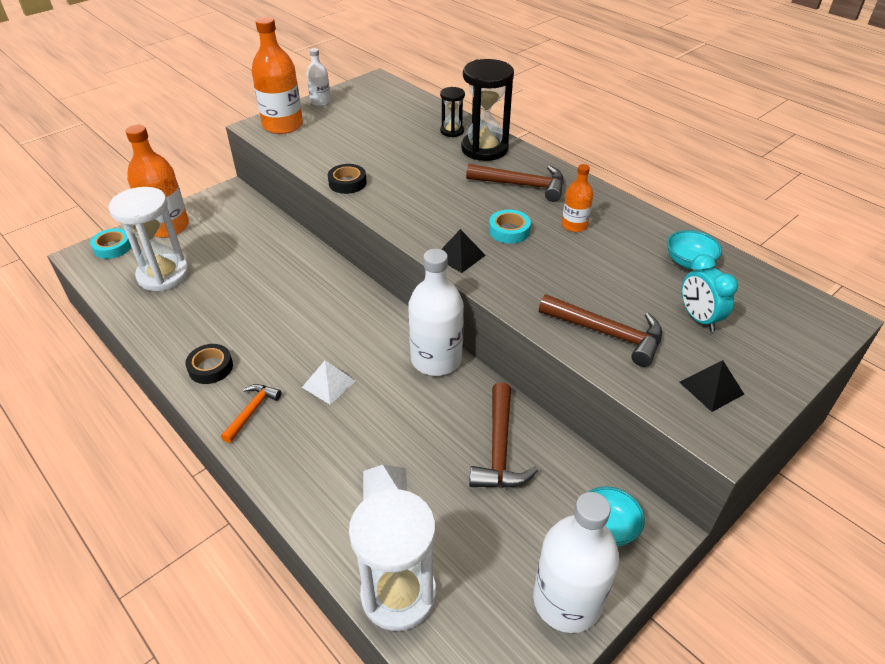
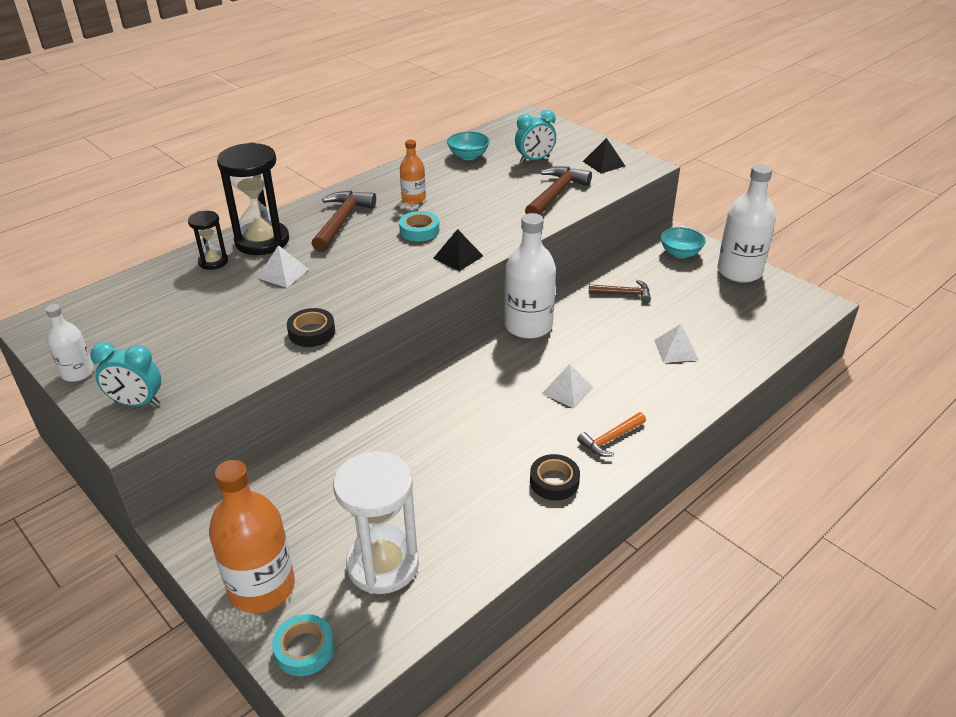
camera: 90 degrees left, 5 degrees down
(252, 411) = (611, 439): orange hammer -> orange hammer turned 60 degrees counterclockwise
(283, 125) = (137, 403): orange bottle -> turquoise clock
(398, 594) = (763, 339): white hourglass -> none
(433, 163) = (283, 273): none -> white pyramid
(499, 448) = (623, 294): brown hammer -> brown hammer, size x0.61

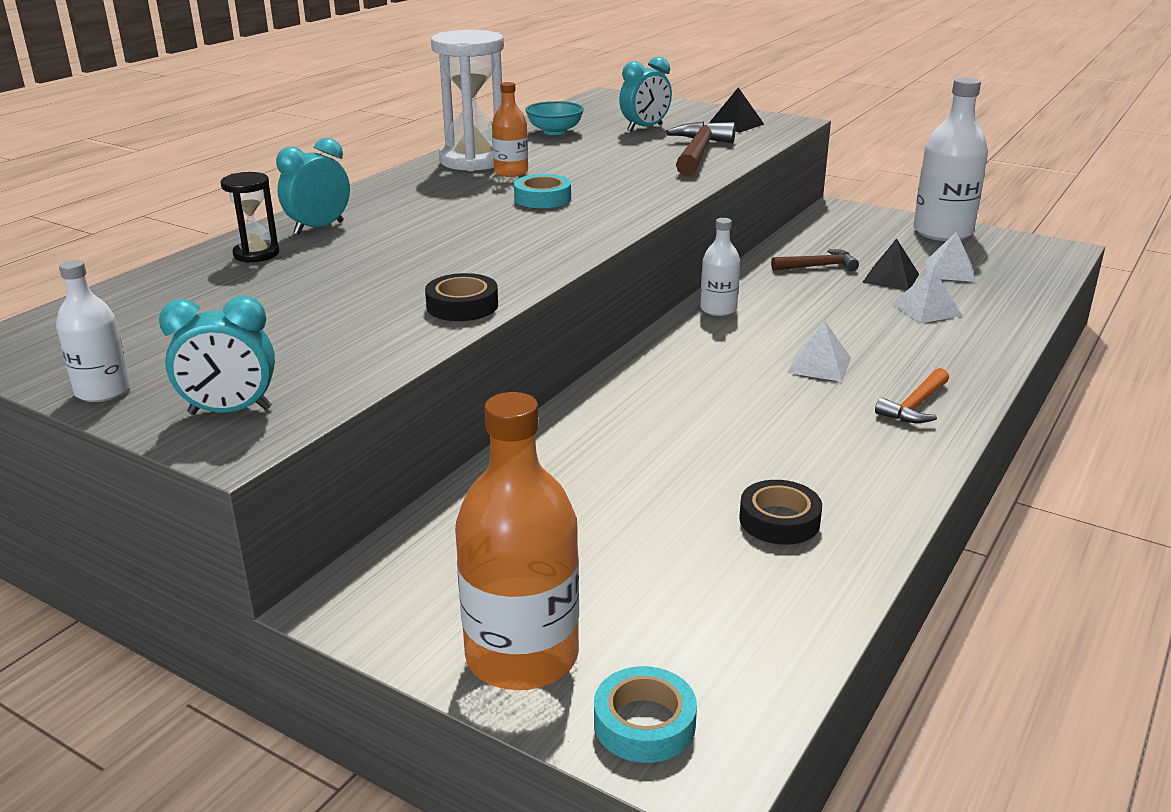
camera: 15 degrees left, 10 degrees down
(262, 241) = (319, 228): black hourglass -> turquoise clock
(283, 273) = (374, 255): white pyramid -> white pyramid (949, 271)
(341, 221) = (424, 200): brown hammer -> none
(383, 564) = (697, 593): white hourglass -> white hourglass (474, 160)
(458, 257) = (616, 216): black pyramid -> black pyramid (890, 278)
(528, 326) = (718, 309): white bottle -> white bottle, size x0.54
(554, 481) = (875, 460): black tape -> black tape (779, 520)
(680, 253) = (858, 223): turquoise bowl -> none

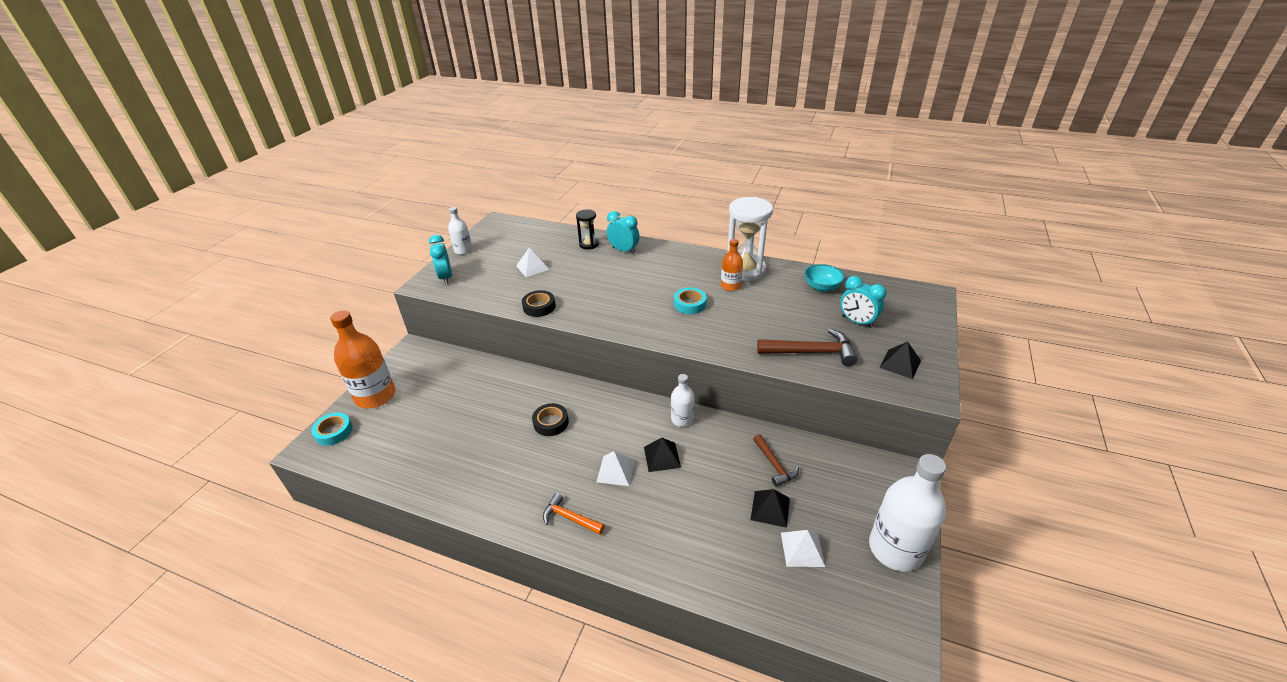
camera: 80 degrees right, 10 degrees up
(779, 520) = (453, 461): black tape -> black tape (551, 422)
(794, 330) = (662, 457): none -> black pyramid
(926, 309) = (718, 529): white pyramid -> white pyramid (532, 267)

